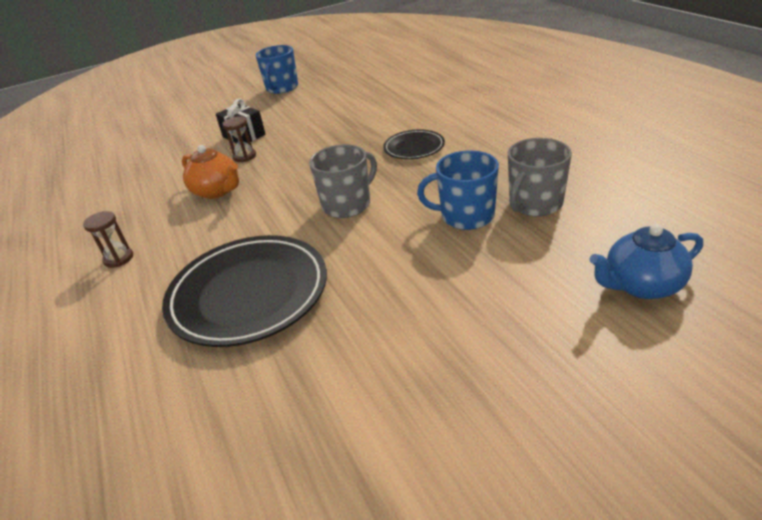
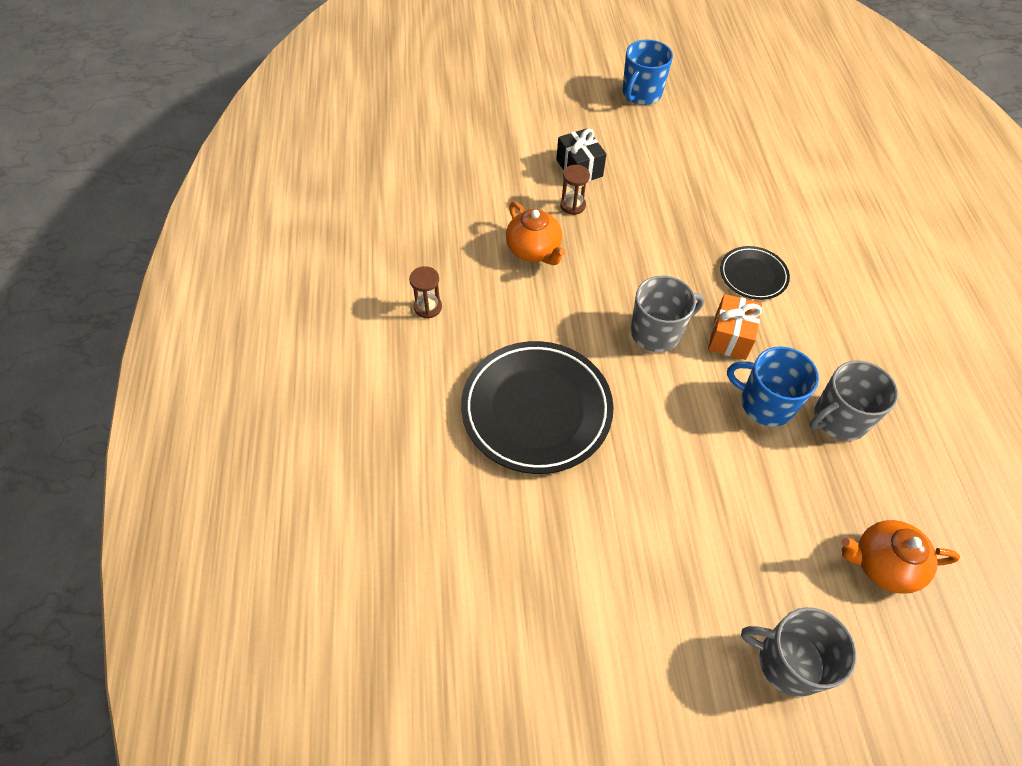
camera: 15 degrees right, 20 degrees up
(413, 186) = (730, 337): none -> orange gift
(606, 403) = (788, 662): none -> grey mug
(641, 285) = (883, 564): blue teapot -> orange teapot

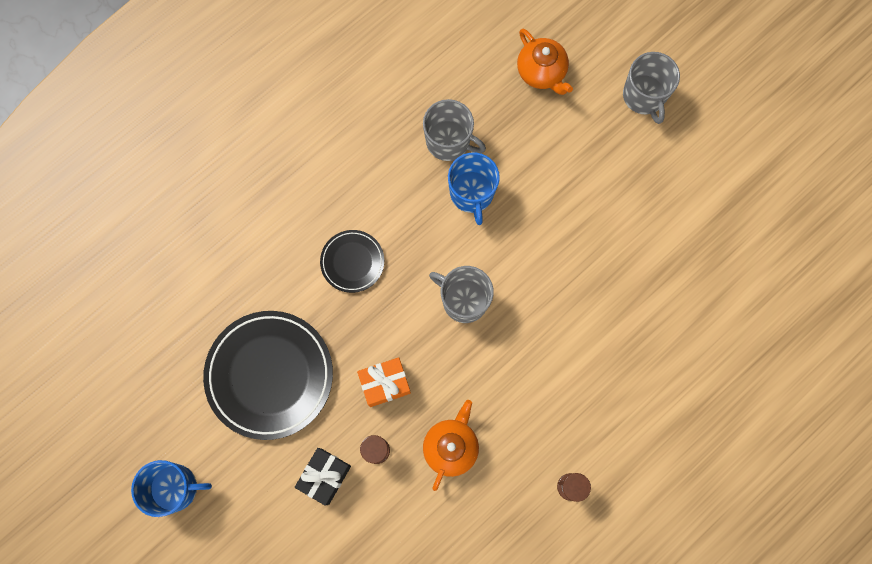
camera: 125 degrees left, 20 degrees up
(536, 410) = (595, 340): black plate -> black plate (270, 375)
(730, 337) = (428, 247): orange gift -> orange gift (385, 384)

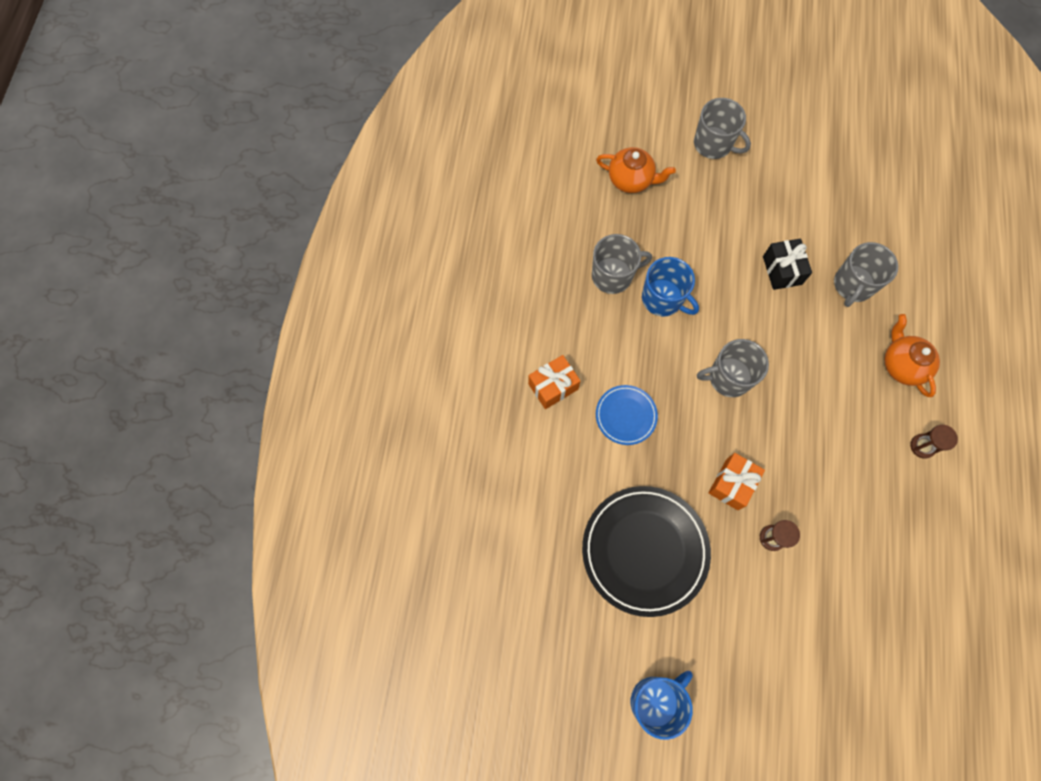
camera: 40 degrees left, 5 degrees down
(317, 192) = (553, 386): none -> orange gift
(325, 476) = (755, 590): black gift -> black gift (782, 270)
(352, 262) = (625, 416): black plate -> blue plate
(451, 446) = (819, 489): orange teapot -> orange teapot (902, 364)
(645, 311) = (853, 285): none -> grey mug

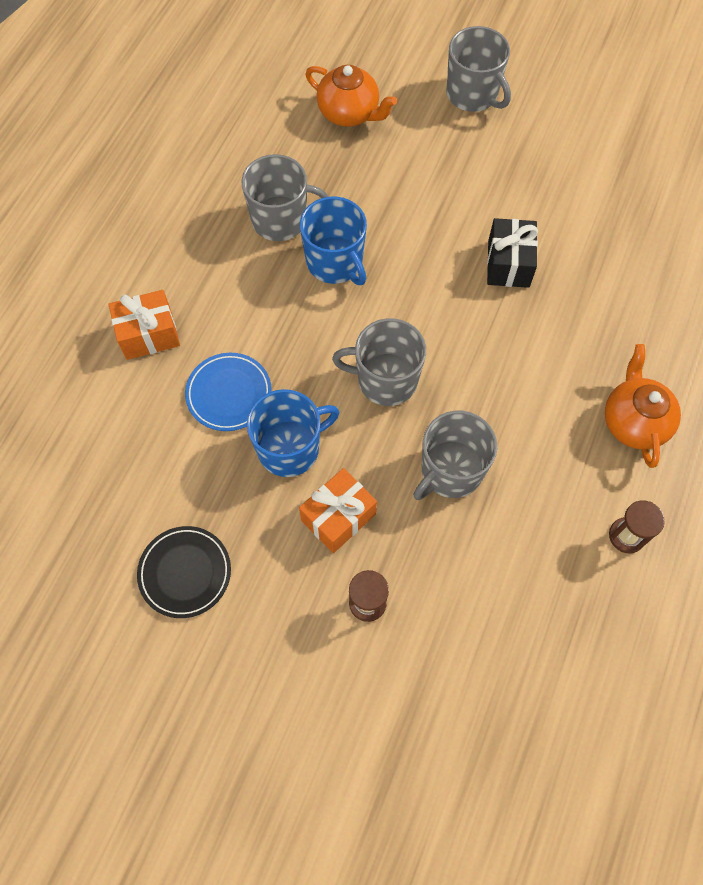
camera: 15 degrees right, 5 degrees down
(644, 550) = (185, 573): black plate -> black plate, size x0.51
(655, 700) = (119, 779): blue mug -> blue mug (290, 448)
(853, 285) = (599, 304): grey mug -> grey mug (450, 471)

